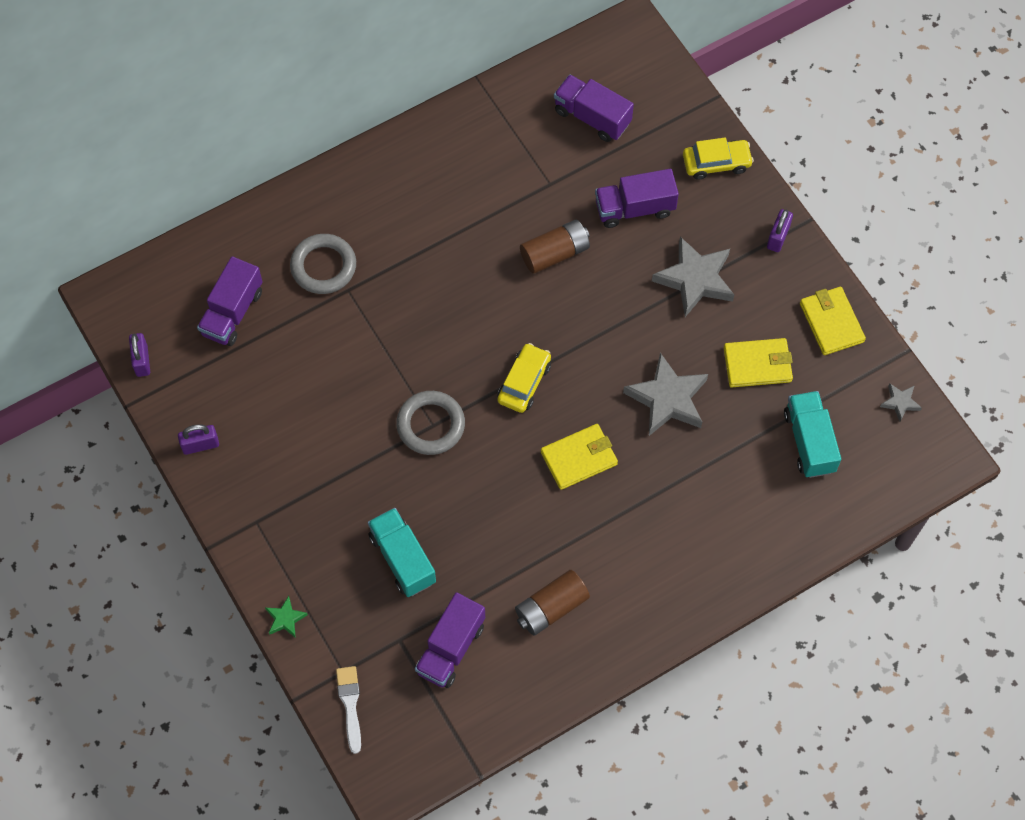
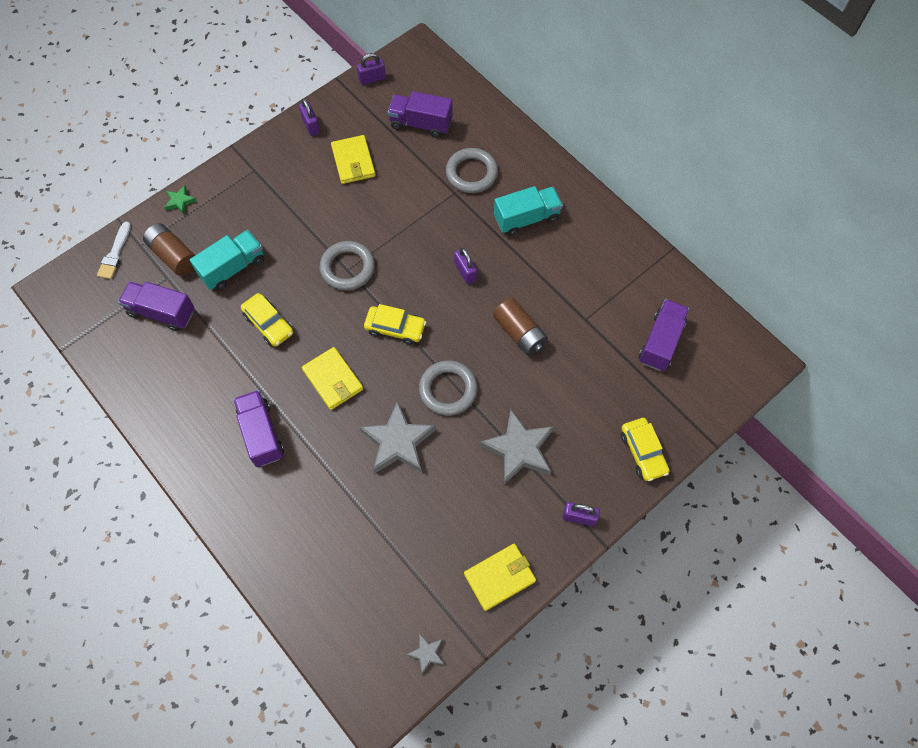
camera: 80 degrees right, 0 degrees up
(350, 705) = (115, 254): white brush -> white brush turned 120 degrees clockwise
(463, 296) = (465, 272): none -> purple padlock
(491, 523) = (269, 324): none -> yellow car
(551, 608) = (199, 379): brown battery -> brown battery (173, 256)
(612, 338) = (448, 389): none -> grey ring
(634, 208) = (578, 389): purple truck -> purple truck (261, 434)
(757, 364) = (444, 514): yellow wallet -> yellow wallet (353, 162)
(809, 442) = (374, 570): turquoise truck -> turquoise truck (526, 218)

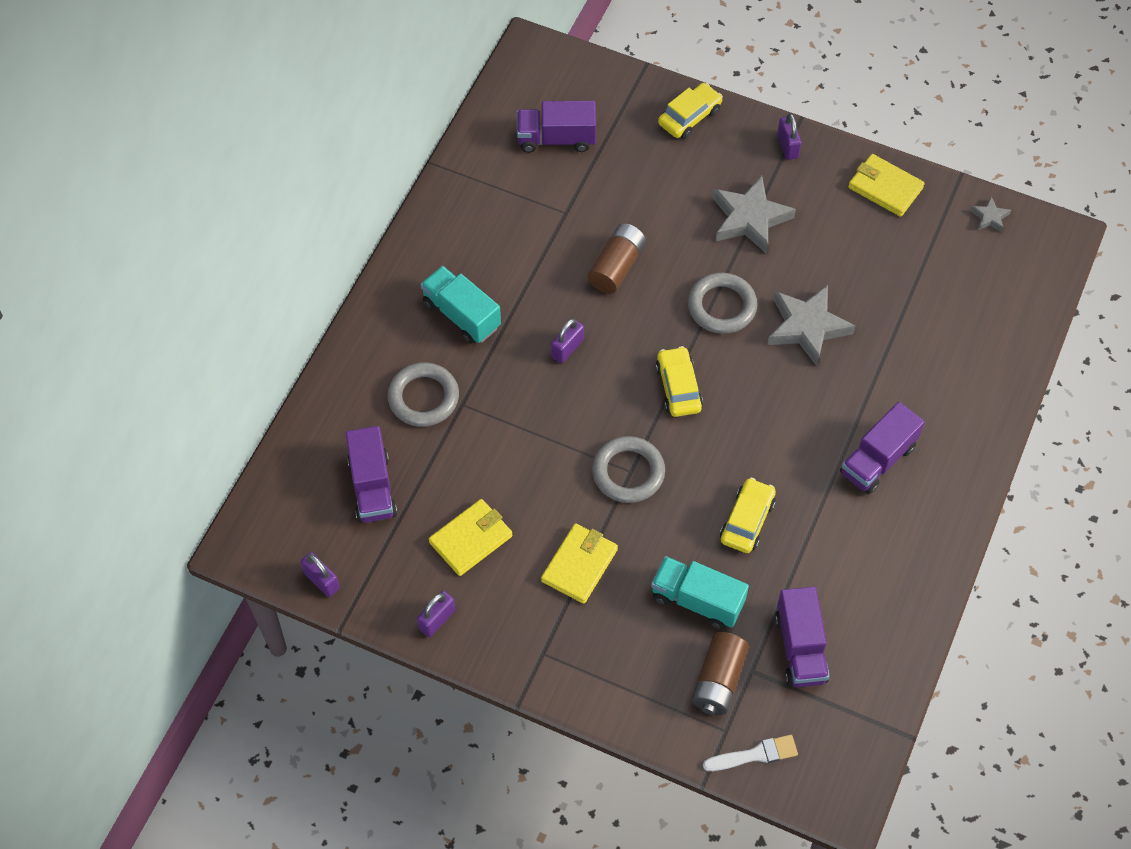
camera: 115 degrees left, 5 degrees down
(180, 201) = (637, 719): green star -> none
(333, 380) = (775, 420): yellow wallet -> yellow wallet (579, 565)

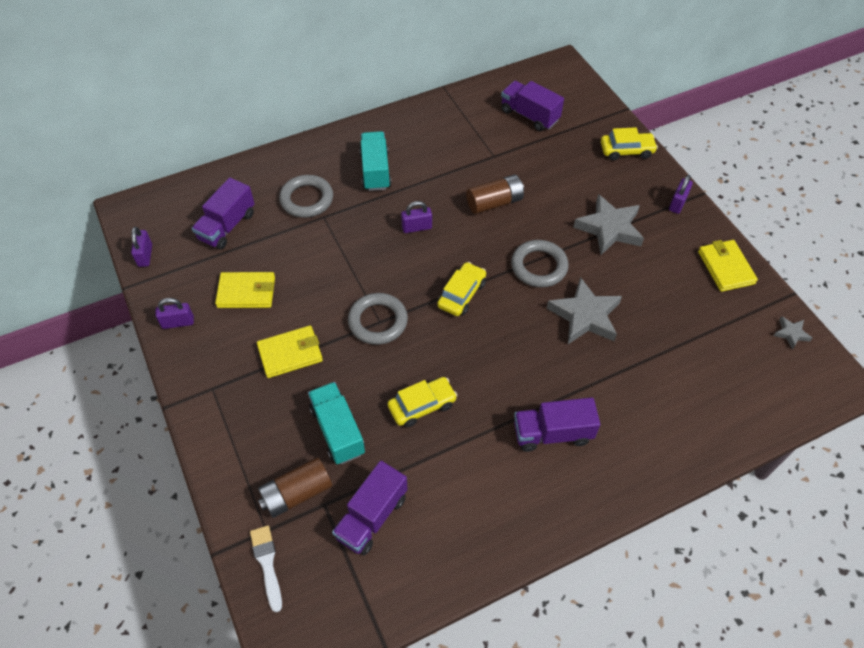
camera: 40 degrees right, 5 degrees down
(755, 754) = (267, 564): white brush -> white brush turned 135 degrees counterclockwise

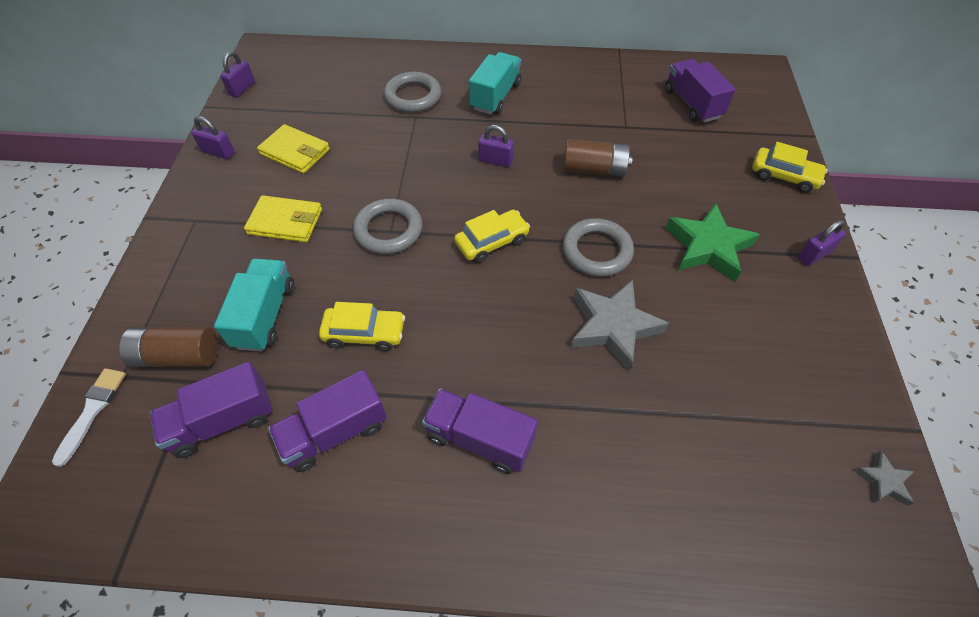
camera: 30 degrees right, 0 degrees up
(227, 226) = (326, 92): purple truck -> purple truck (335, 432)
(609, 228) = (708, 247): grey star -> green star
(725, 267) = (834, 354): yellow wallet -> none

